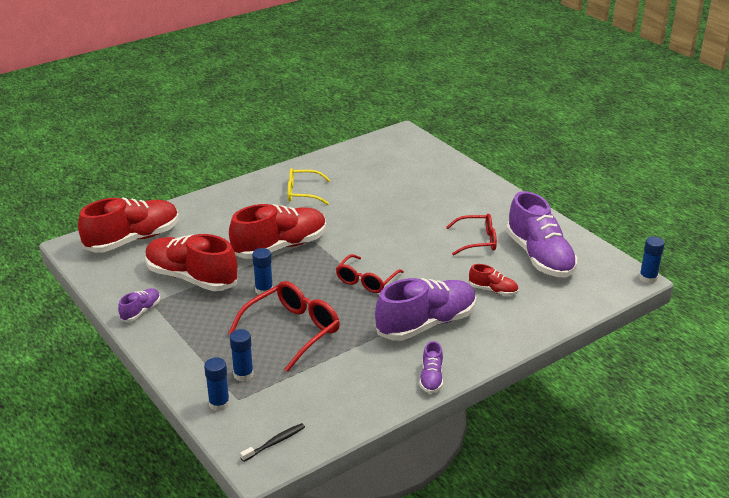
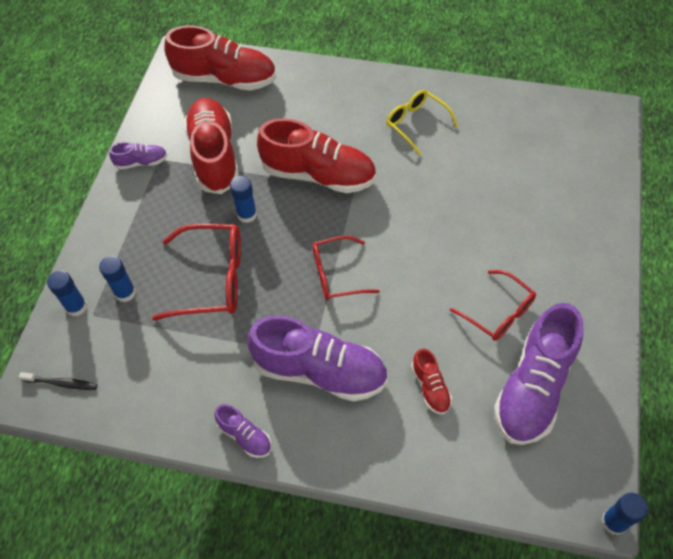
camera: 50 degrees right, 25 degrees up
(431, 378) = (245, 436): purple shoe -> purple shoe turned 105 degrees counterclockwise

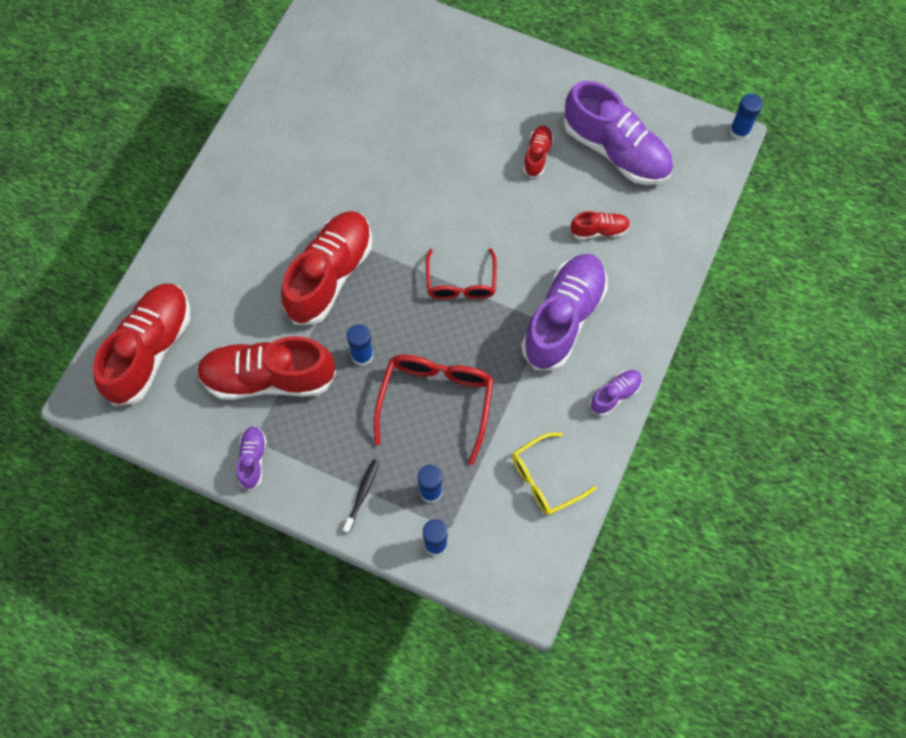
camera: 80 degrees left, 10 degrees up
(61, 383) = (524, 563): black toothbrush -> black toothbrush (362, 494)
(416, 123) = (289, 166): yellow glasses -> yellow glasses (545, 479)
(498, 313) = (537, 155): red glasses -> red shoe

